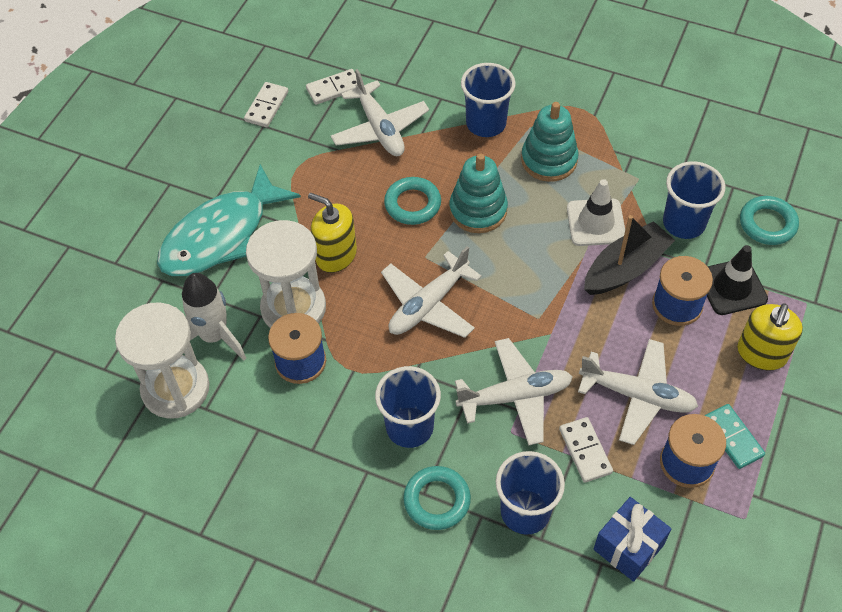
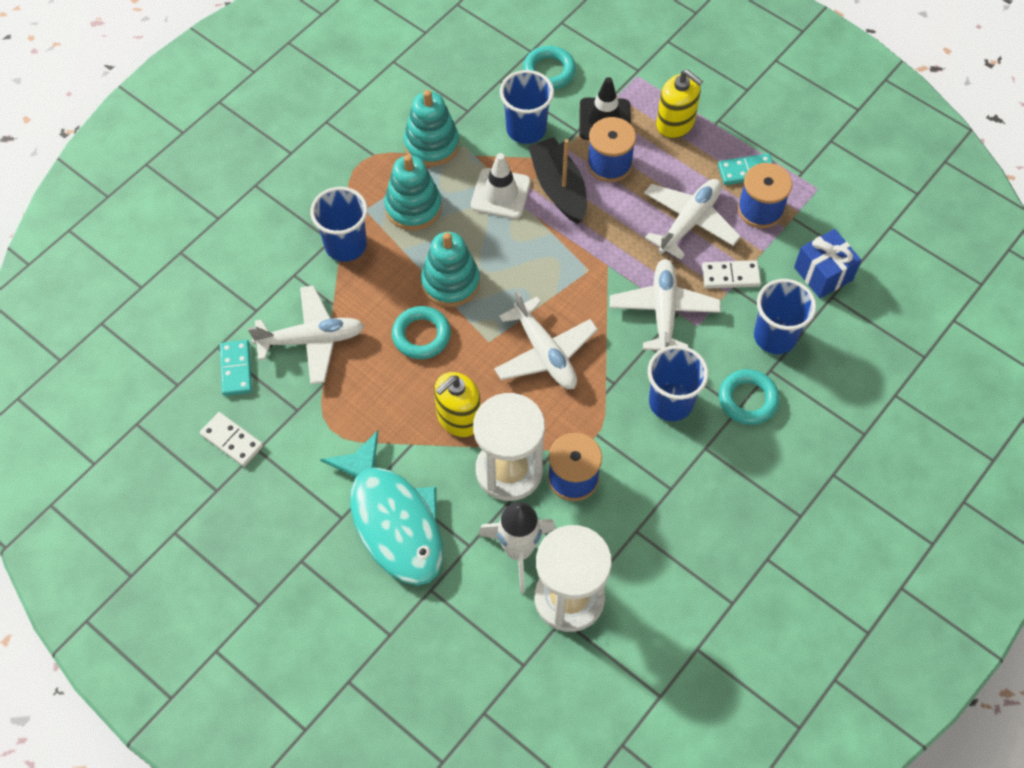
camera: 75 degrees left, 5 degrees up
(334, 88) = (236, 369): white domino -> turquoise domino
(627, 154) = (431, 144): none -> turquoise stacking toy

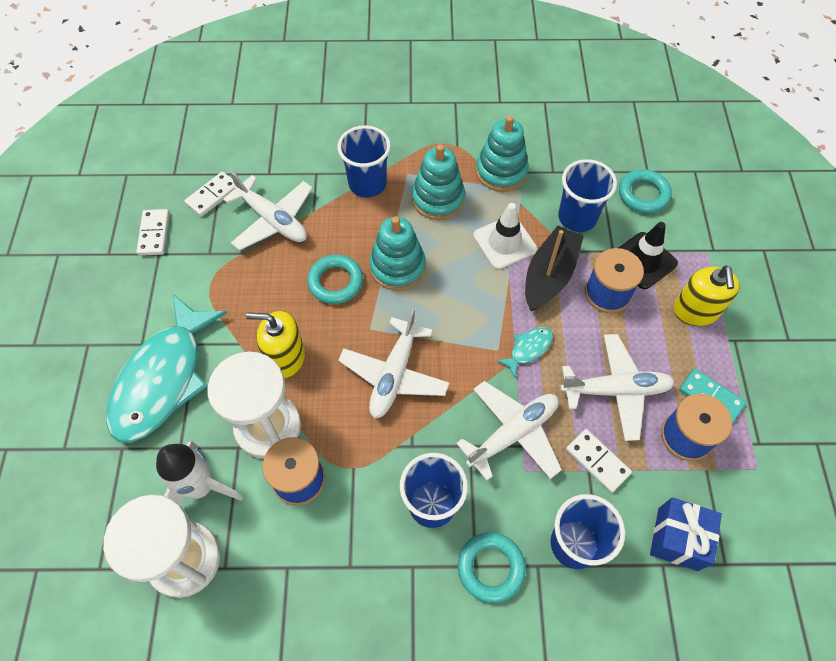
camera: 50 degrees right, 0 degrees up
(236, 369) = (212, 195): turquoise domino -> white domino
(606, 250) = (528, 349): none -> turquoise fish

